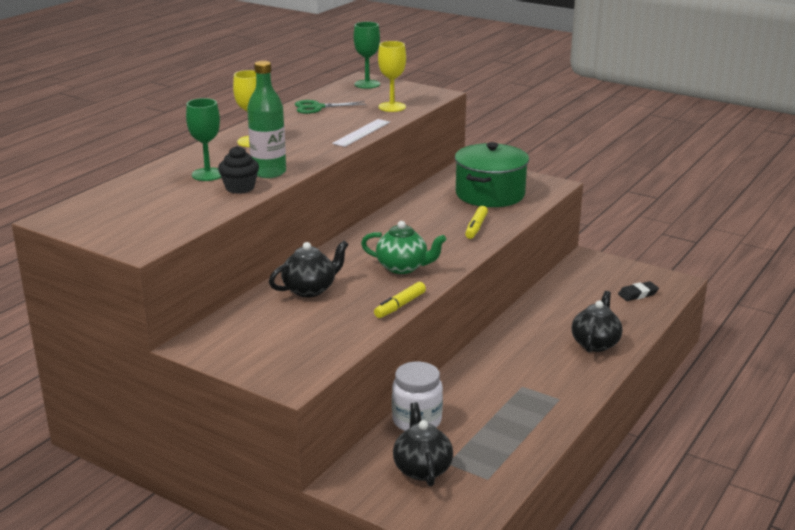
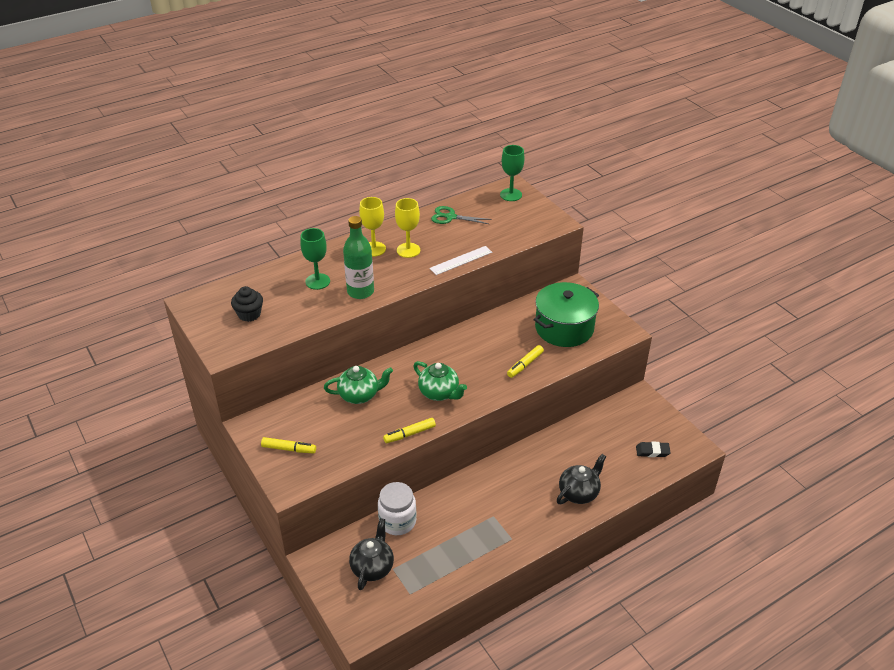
camera: 25 degrees right, 15 degrees up
(240, 188) = (329, 304): black cupcake -> black cupcake (249, 314)
(262, 352) = (289, 449): none -> yellow marker
(310, 289) = (359, 395): black teapot -> green teapot
(392, 107) = (508, 232): yellow goblet -> yellow goblet (408, 250)

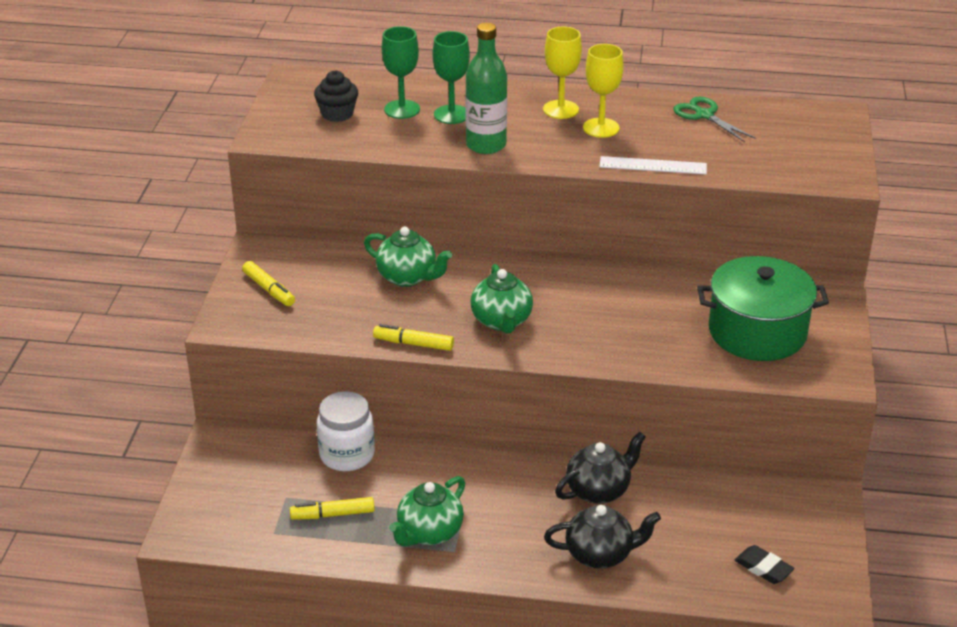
camera: 40 degrees right, 5 degrees down
(372, 567) = (266, 482): black teapot -> black teapot (598, 490)
(489, 537) = (429, 532): none -> green teapot
(511, 195) = (823, 123): green goblet -> green goblet (402, 109)
(525, 365) = (648, 345): yellow marker -> yellow marker (333, 514)

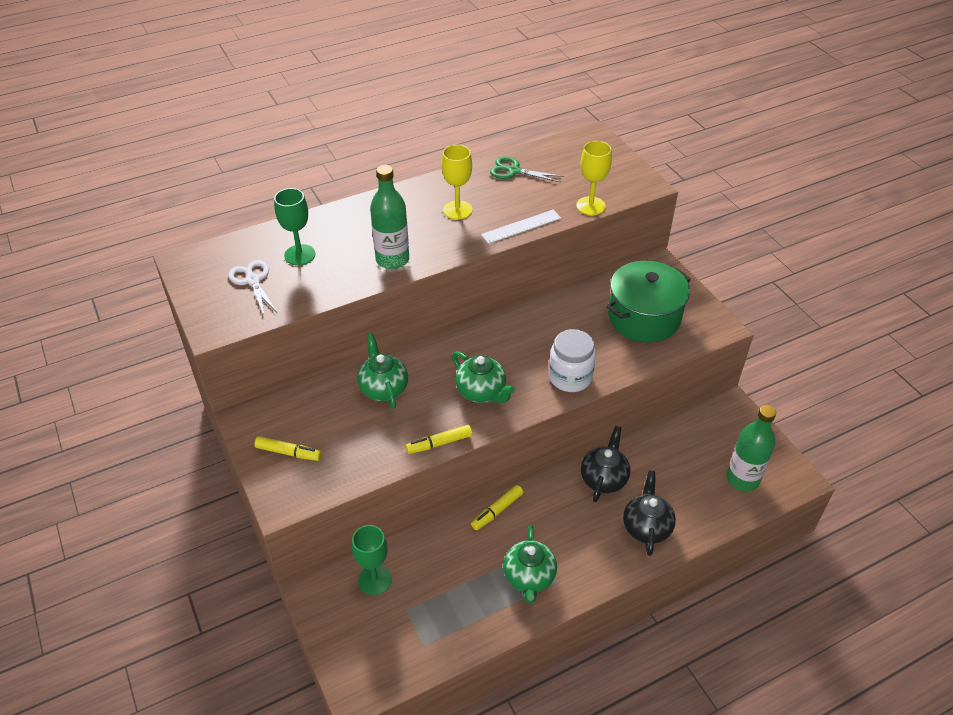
camera: 35 degrees left, 10 degrees up
(333, 514) = (452, 603): yellow marker -> yellow marker (497, 511)
(337, 114) = (253, 281): black cupcake -> white scissors
(347, 455) = (419, 548): white jar -> white jar (570, 377)
(408, 277) = (383, 388): green teapot -> green teapot turned 105 degrees counterclockwise
(451, 114) = (342, 243): green goblet -> green goblet (375, 580)
(560, 109) = (415, 206): yellow goblet -> yellow goblet (590, 206)
(600, 554) = (646, 527): black teapot -> black teapot turned 45 degrees counterclockwise
(763, 568) = (742, 479): black eraser -> green bottle

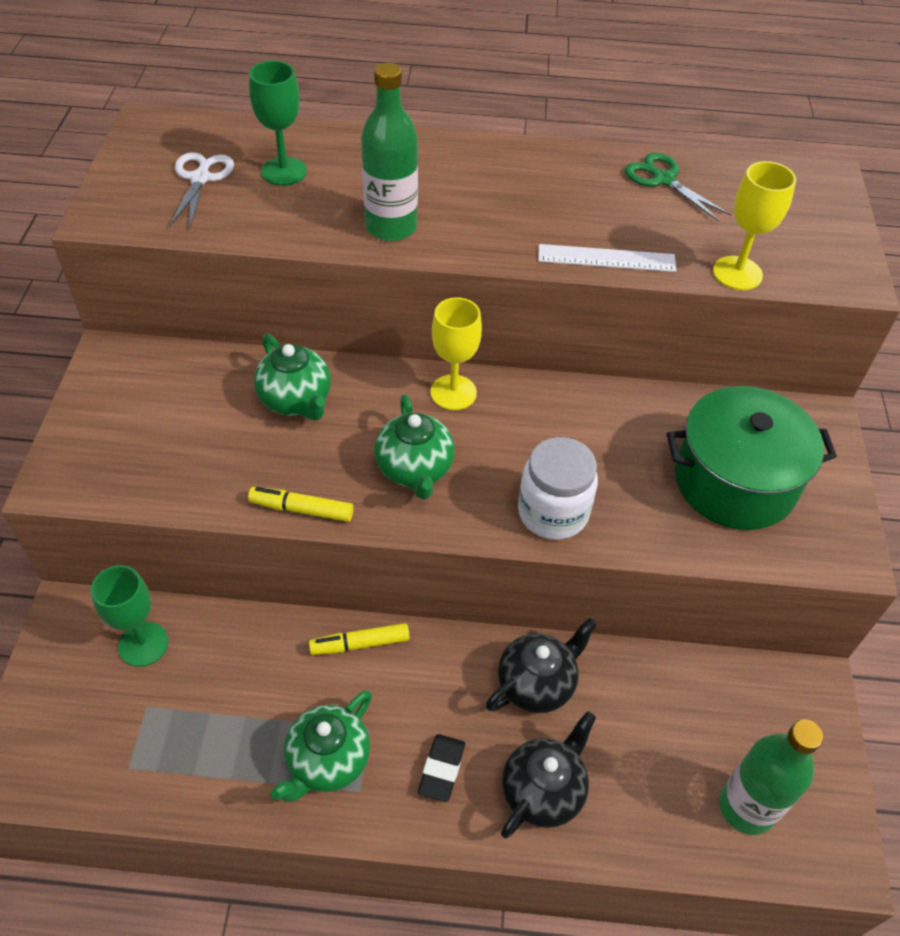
camera: 30 degrees right, 5 degrees up
(289, 453) = (118, 423): yellow marker -> none
(383, 388) = (296, 400): green teapot -> green teapot turned 135 degrees clockwise
(457, 210) = (536, 199): yellow goblet -> yellow goblet (453, 392)
(590, 547) = (442, 769): none -> black eraser

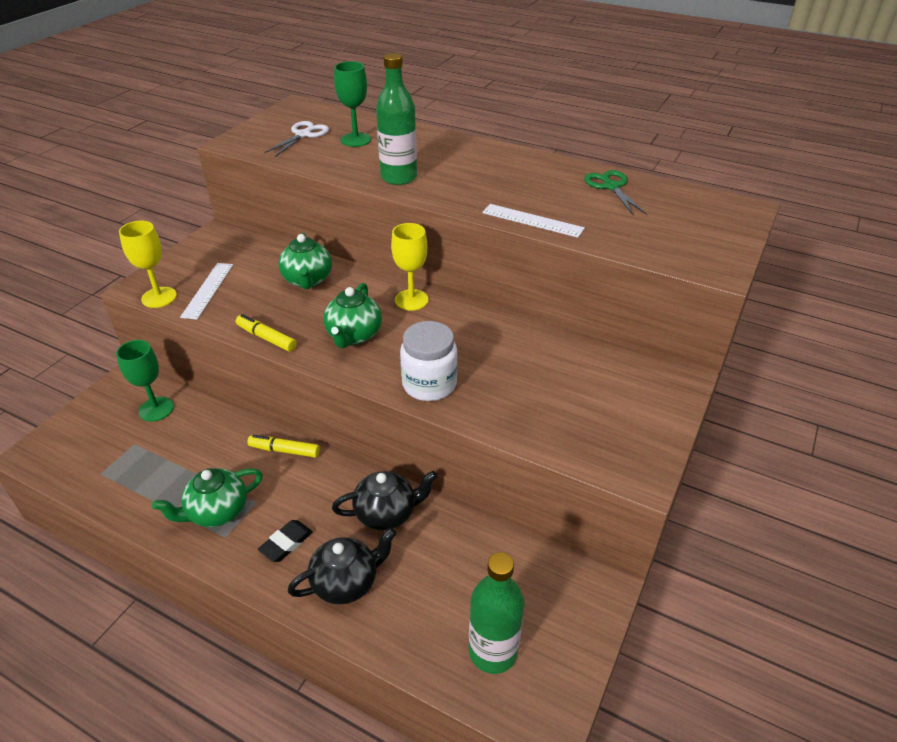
camera: 25 degrees right, 10 degrees down
(164, 457) = (208, 290): none -> white ruler
(734, 481) = (580, 402): green pot -> none
(737, 273) = (625, 247): yellow goblet -> yellow goblet (159, 297)

